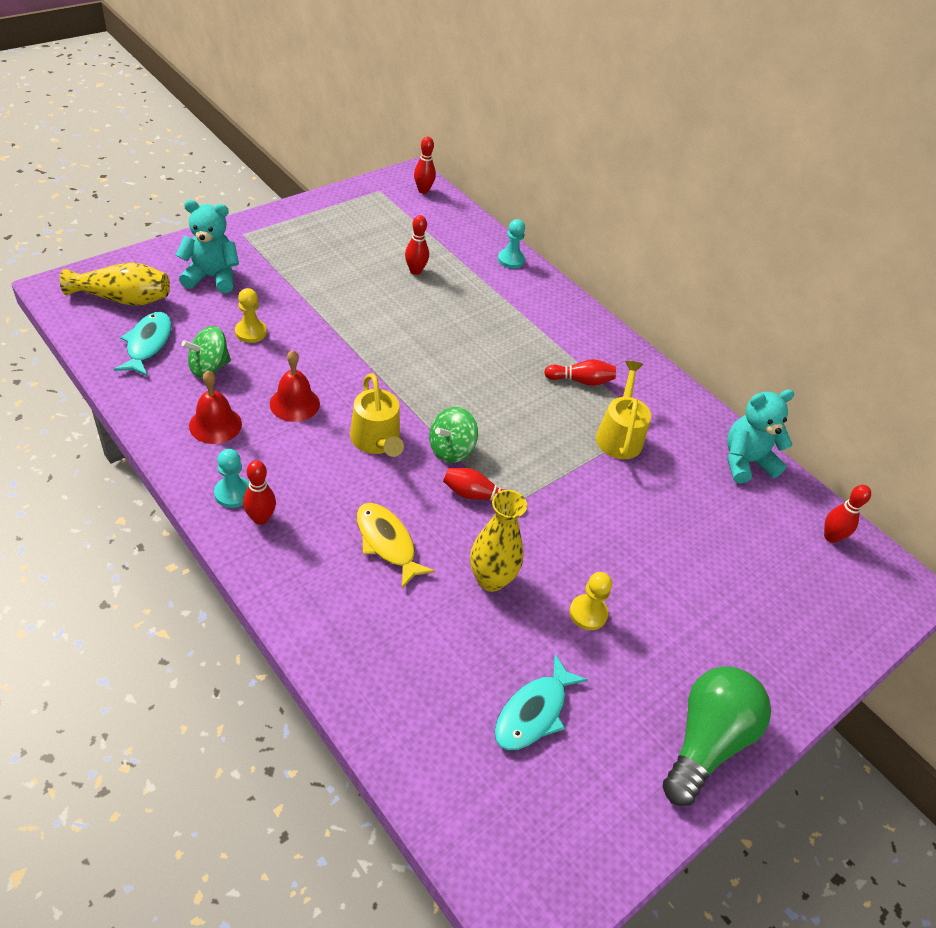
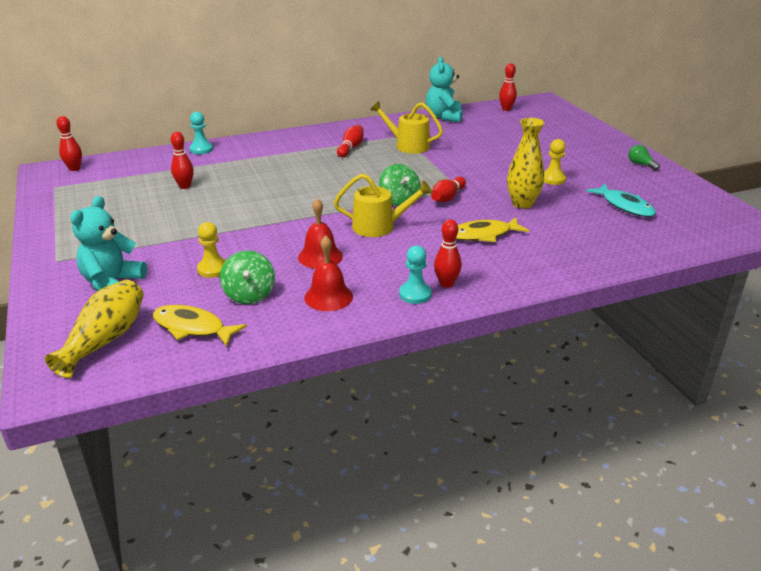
camera: 65 degrees left, 15 degrees down
(148, 344) = (192, 327): turquoise fish -> yellow fish
(706, 741) = (640, 164): green light bulb -> green light bulb, size x0.42

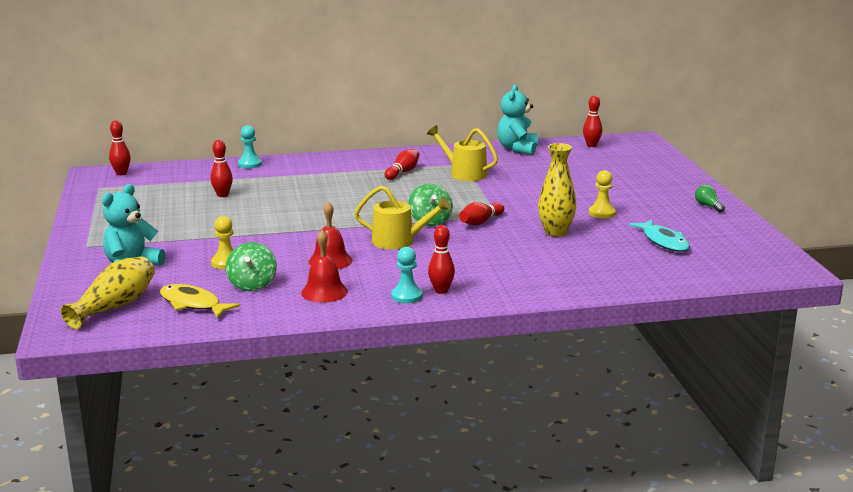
camera: 10 degrees right, 10 degrees down
(483, 235) = (499, 255): yellow fish -> none

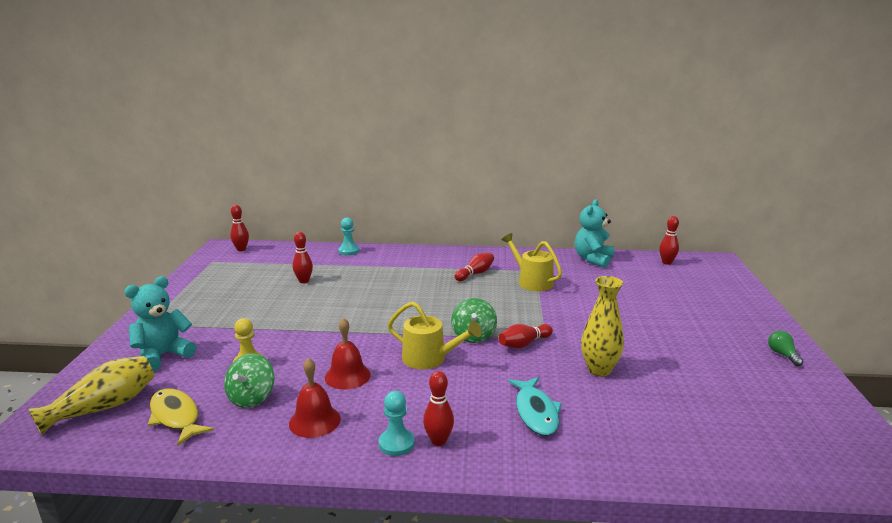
camera: 15 degrees right, 0 degrees up
(602, 213) = (657, 349): yellow pawn -> none
(663, 241) = (722, 402): turquoise fish -> turquoise fish (536, 412)

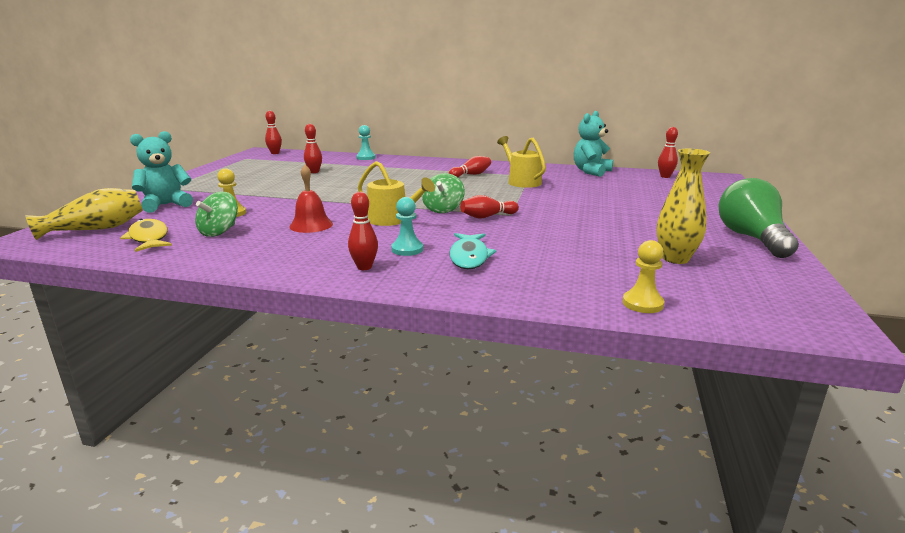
camera: 10 degrees right, 0 degrees up
(314, 421) = (262, 248): red bell -> none
(396, 443) = (325, 266): turquoise pawn -> turquoise pawn (407, 249)
(599, 369) = (550, 236): yellow vase -> yellow vase (675, 259)
(727, 465) = (642, 303): none -> yellow pawn
(782, 355) = (752, 238): green light bulb -> green light bulb, size x2.39

